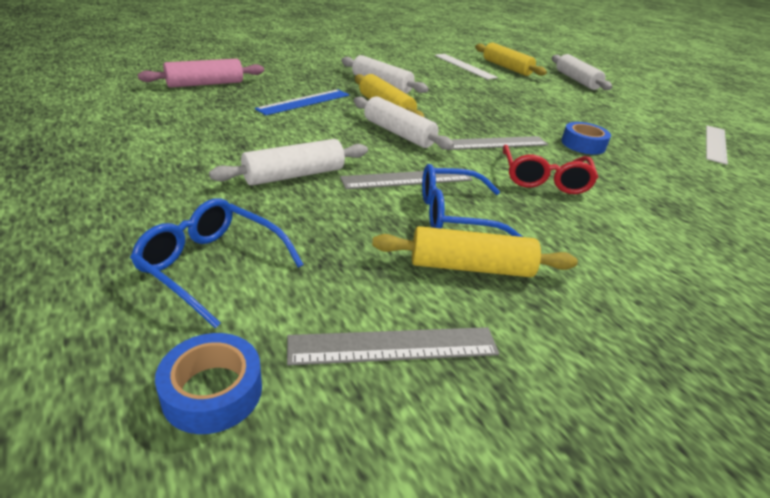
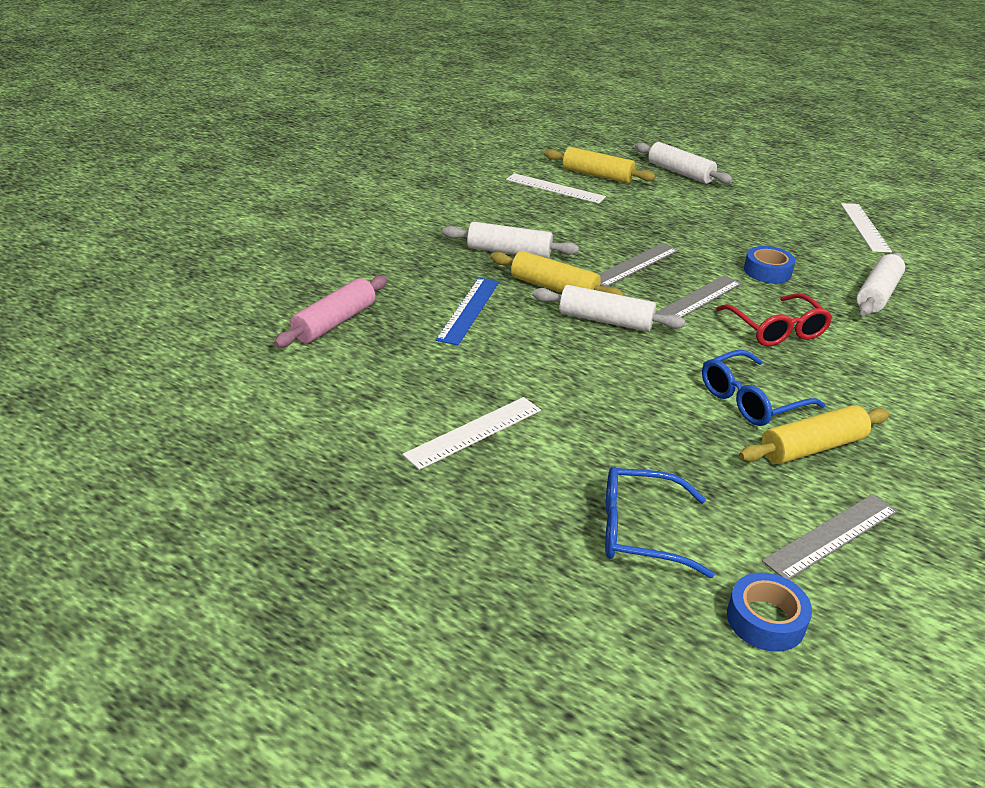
camera: 25 degrees left, 0 degrees up
(193, 160) = (474, 432): none -> white ruler
(294, 175) = (581, 412): white rolling pin -> white rolling pin (877, 294)
(407, 179) = (675, 376): grey ruler -> grey ruler (634, 265)

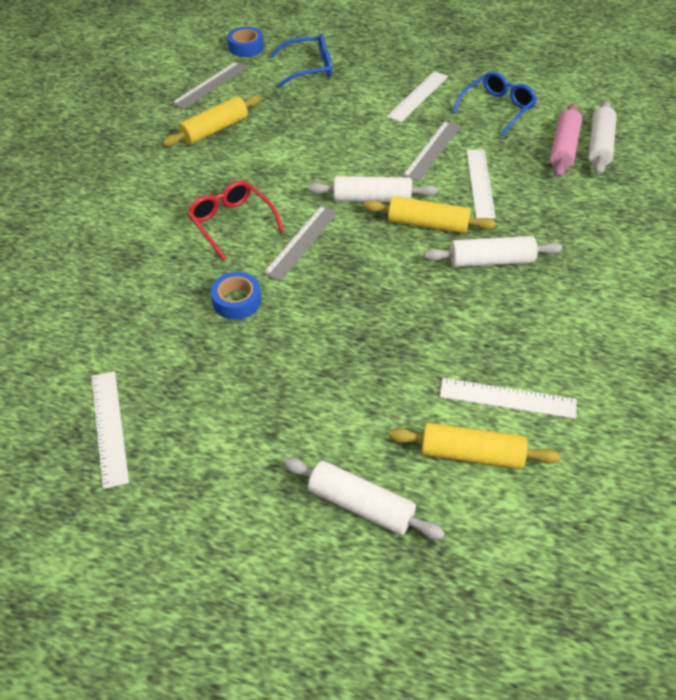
camera: 165 degrees right, 15 degrees up
(468, 310) = (480, 183): blue ruler -> white ruler
(634, 265) = (368, 274): grey ruler -> grey ruler (432, 150)
(751, 400) = (253, 153): blue glasses -> blue glasses (497, 109)
(877, 294) = (130, 294): white rolling pin -> white rolling pin (599, 145)

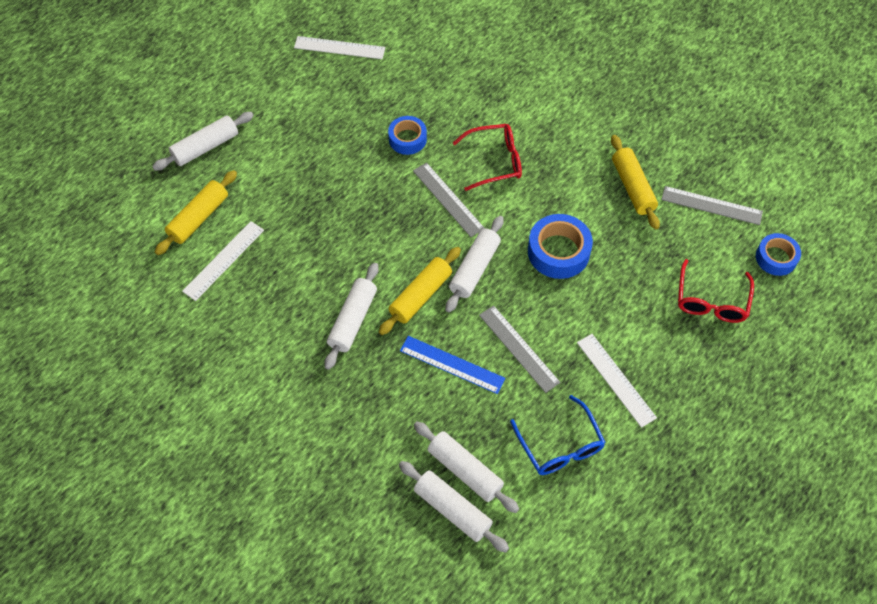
camera: 115 degrees right, 10 degrees up
(210, 85) = (711, 205): grey ruler -> grey ruler turned 45 degrees counterclockwise
(309, 68) = (711, 300): blue glasses -> red glasses
(316, 154) = (558, 251): none -> blue tape
(480, 183) = (452, 364): white ruler -> blue ruler
(563, 148) = (465, 470): pink rolling pin -> white rolling pin

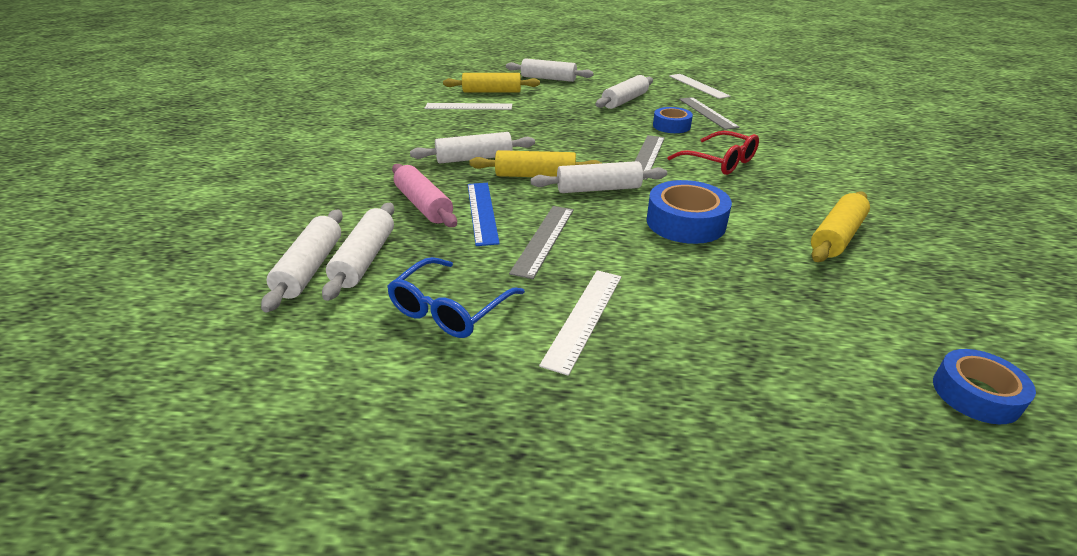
camera: 55 degrees right, 25 degrees down
(324, 129) = (625, 101): none -> white rolling pin
(410, 398) = (423, 205): none -> pink rolling pin
(711, 205) = (927, 300): grey ruler -> grey ruler (707, 113)
(711, 300) = (805, 355): red glasses -> none

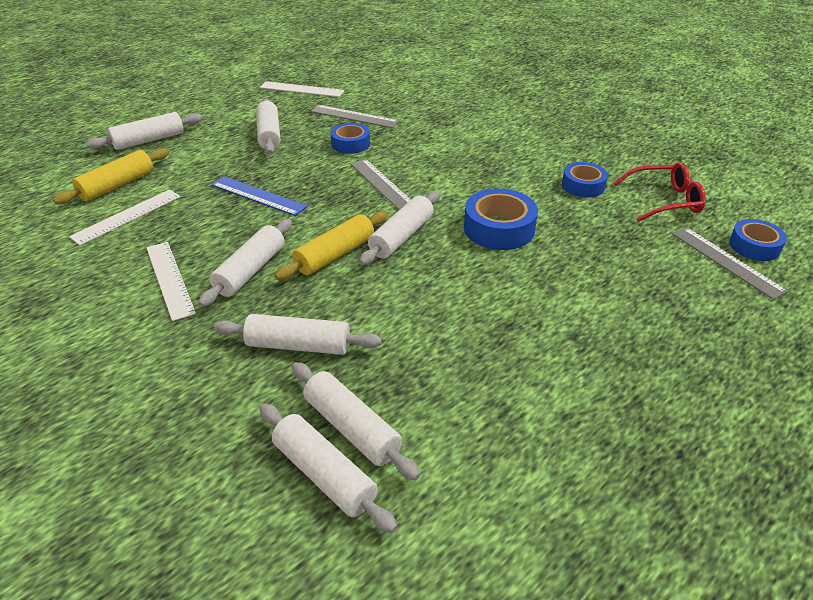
camera: 50 degrees left, 5 degrees up
(423, 205) = (298, 345): pink rolling pin -> white rolling pin
(450, 309) = (488, 408): blue glasses -> none
(482, 212) = (358, 317): blue ruler -> blue ruler (258, 196)
(544, 240) = (443, 306): grey ruler -> grey ruler (726, 261)
(584, 318) = (565, 344): white ruler -> white ruler (170, 279)
(720, 162) = (437, 162): red glasses -> red glasses (664, 200)
(836, 237) = (583, 186): yellow rolling pin -> blue tape

